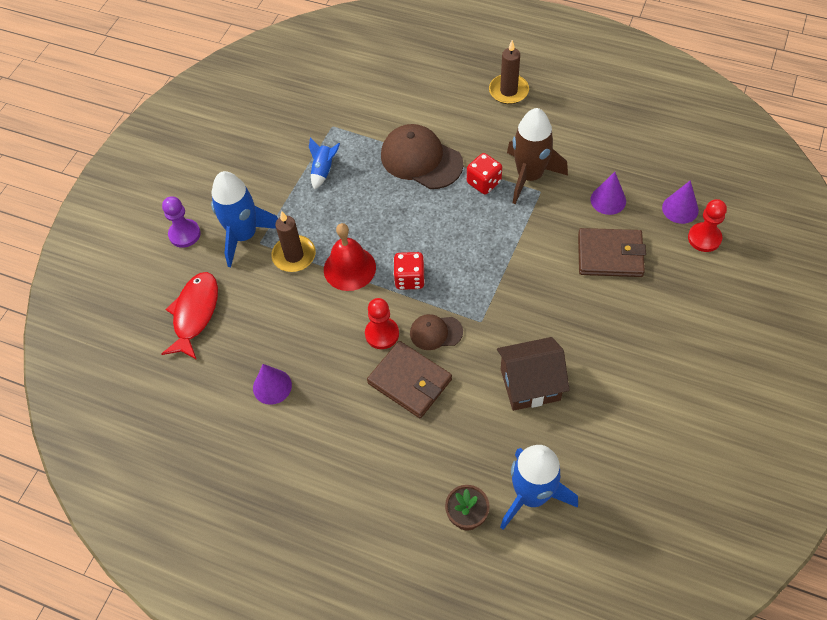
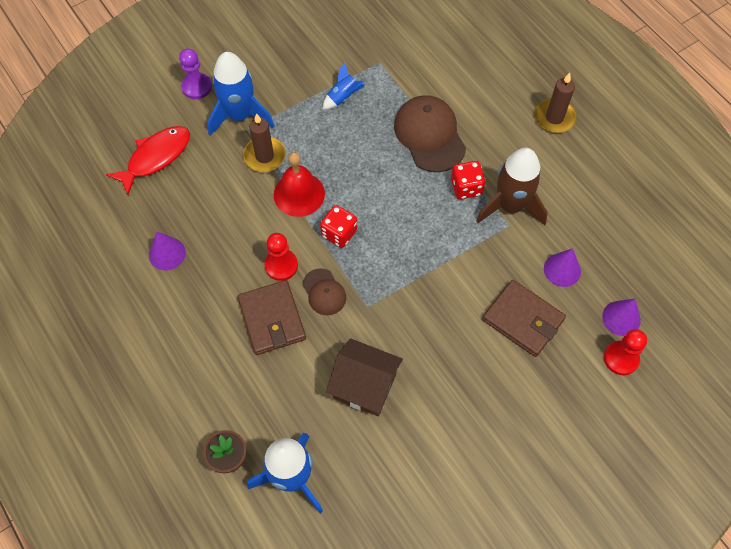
camera: 30 degrees right, 5 degrees up
(435, 332) = (324, 292): brown cap -> brown cap turned 150 degrees counterclockwise

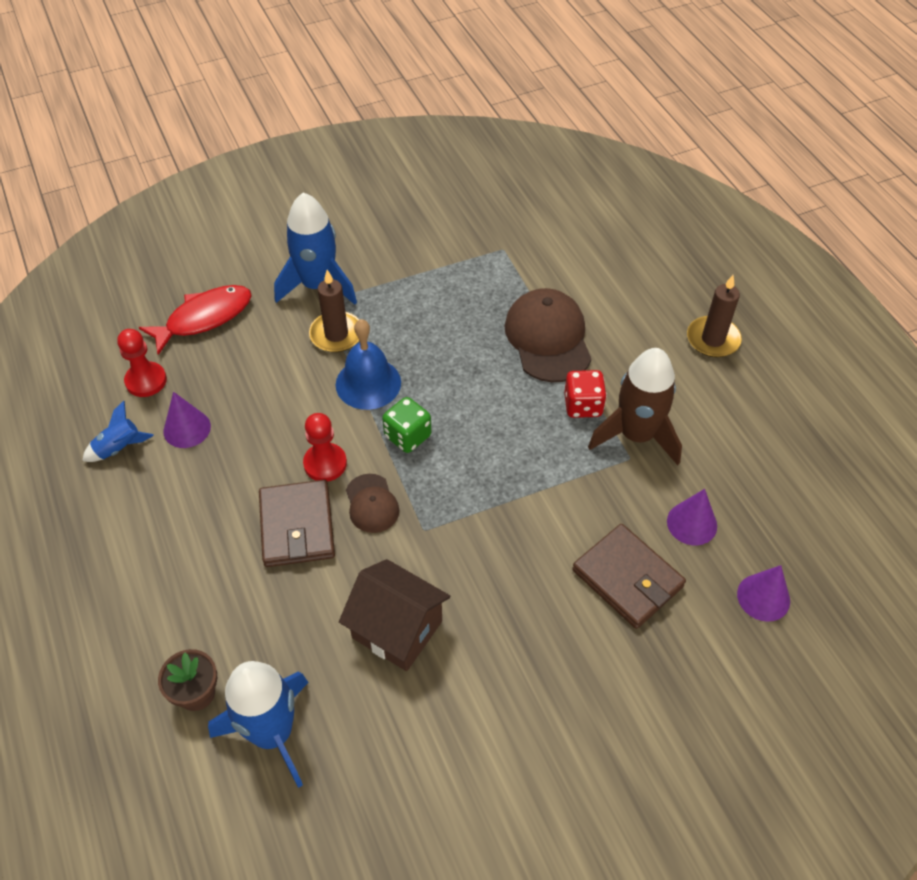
camera: 10 degrees right, 10 degrees down
(196, 87) = (274, 248): purple pawn -> none
(299, 194) = (368, 383): red bell -> blue bell
(339, 233) = (407, 436): red dice -> green dice
(343, 97) = (449, 281): blue rocket -> blue rocket (119, 448)
(621, 358) = (755, 650): red pawn -> red pawn (146, 381)

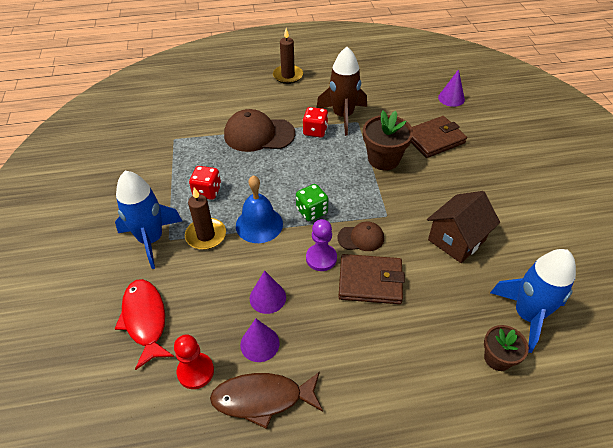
camera: 75 degrees left, 5 degrees down
(119, 448) = (262, 398): blue rocket -> brown fish
(325, 463) = (321, 258): red pawn -> purple pawn
(413, 314) = (207, 191): none -> red dice
(548, 509) = (383, 159): none -> brown flower pot
(692, 523) = (404, 110): purple cone -> purple cone (267, 297)

